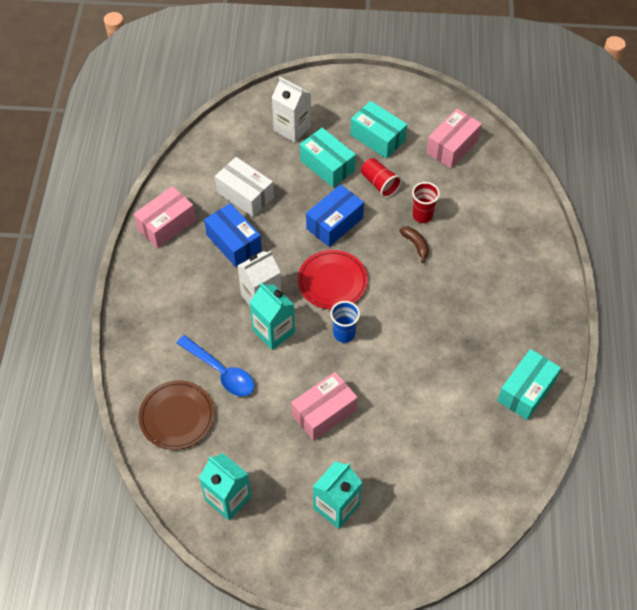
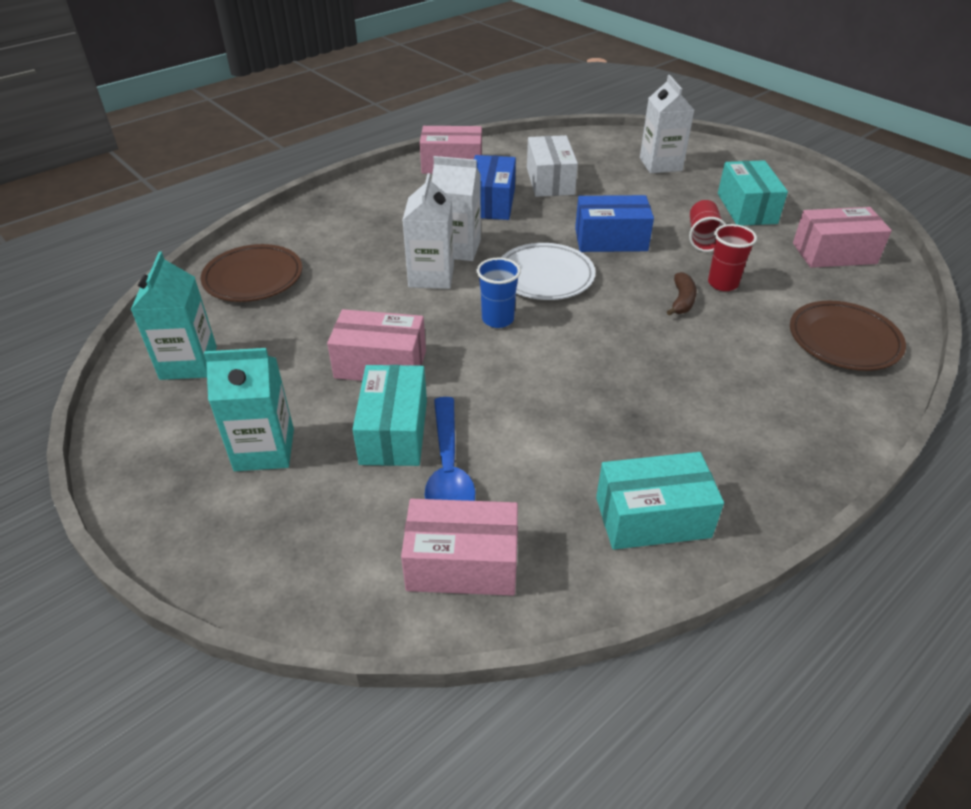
camera: 45 degrees right, 15 degrees down
(221, 371) = (339, 273): blue spoon -> blue spoon (448, 470)
(273, 331) = (431, 276): turquoise carton -> white carton
(327, 165) = (662, 201): turquoise box -> turquoise box (394, 432)
(332, 282) = (545, 276): red plate -> white plate
(482, 479) = (462, 563): none -> pink box
(508, 215) = (843, 340): none -> brown plate

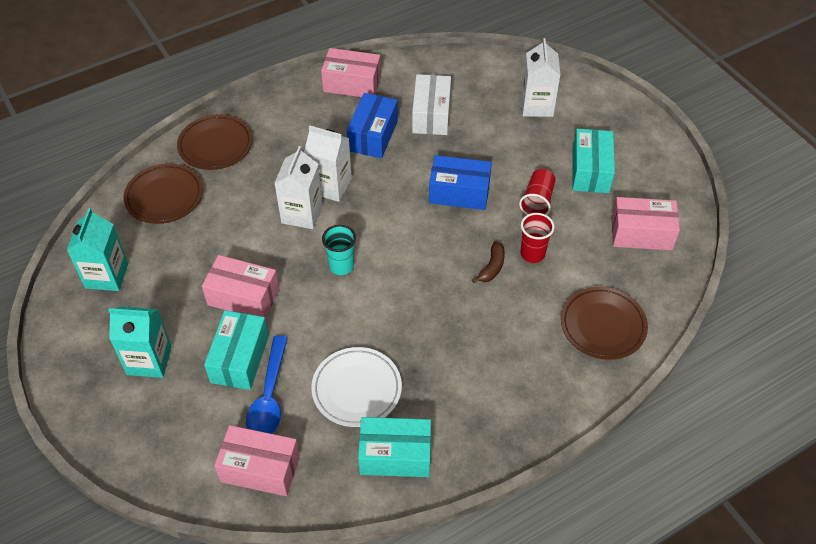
camera: 10 degrees right, 10 degrees up
(308, 227) = (215, 145): none -> brown plate
(497, 319) = (341, 266): blue cup -> turquoise cup
(545, 276) = (391, 226): white plate -> white plate (356, 389)

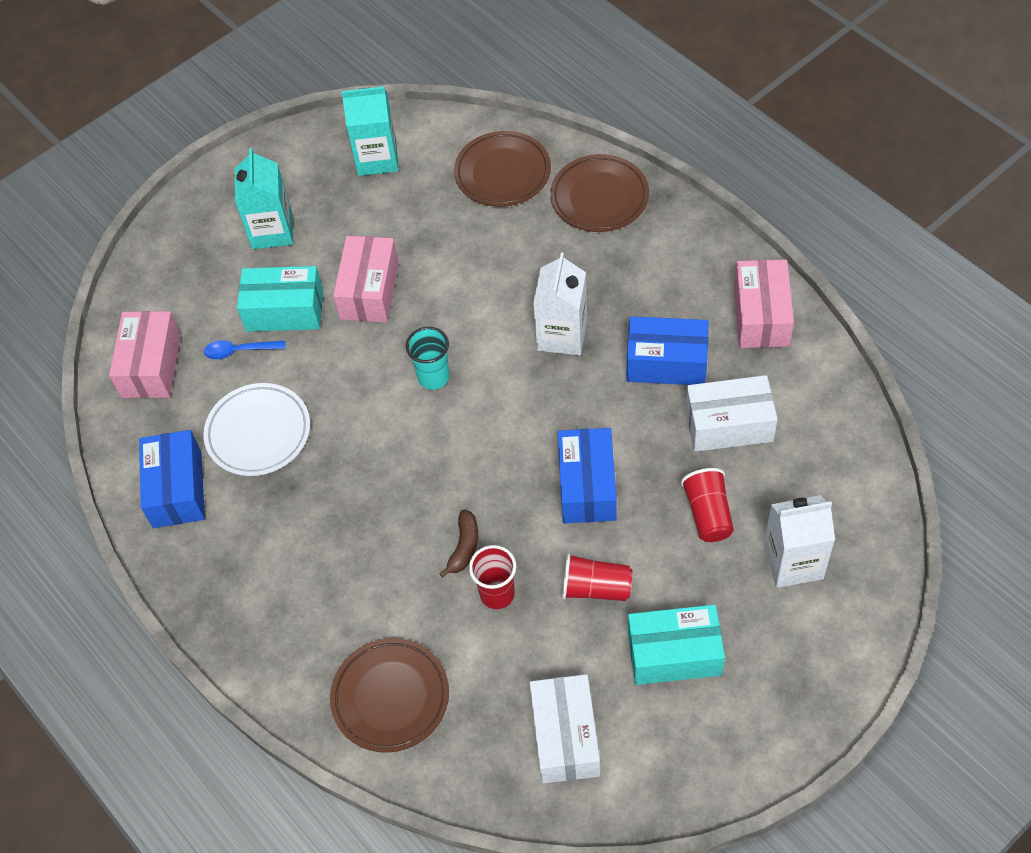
camera: 85 degrees right, 5 degrees up
(269, 396) = (239, 351): blue spoon -> blue spoon, size x0.59
(302, 214) = (508, 316): white carton -> none
(395, 455) = (177, 489): turquoise box -> blue box
(492, 267) = (464, 547): brown banana -> brown banana turned 90 degrees counterclockwise
(494, 137) = (708, 514): none -> red cup
(641, 234) = (565, 737): pink box -> white box

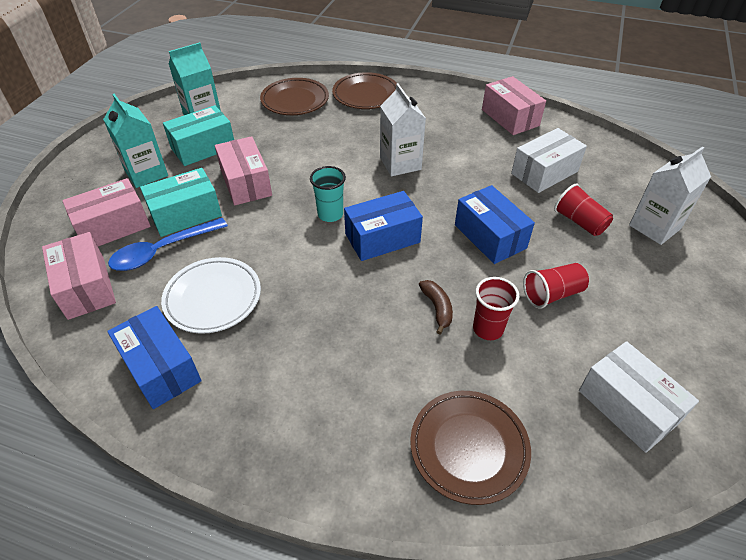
camera: 35 degrees left, 10 degrees down
(207, 296) = (113, 226): none -> pink box
(239, 351) = (162, 251): blue spoon -> blue spoon, size x1.69
(666, 362) = (478, 155): blue box -> blue box (382, 238)
(674, 654) = (642, 312): turquoise box -> turquoise box (203, 148)

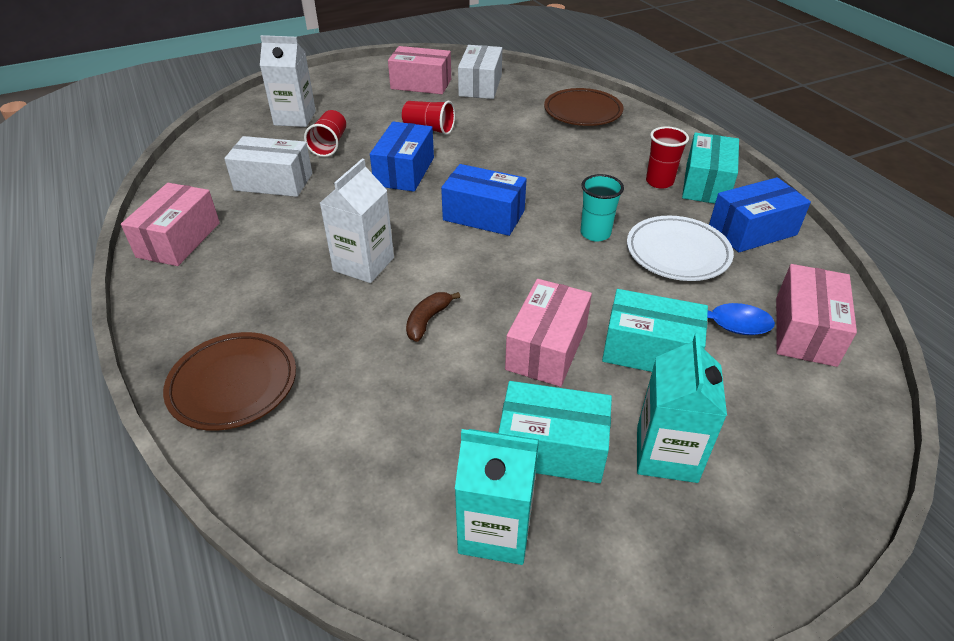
camera: 135 degrees left, 5 degrees down
(113, 226) = (750, 389): pink box -> pink box (421, 84)
(161, 368) = (752, 230): blue box -> blue box turned 60 degrees clockwise
(237, 409) = (706, 184): none -> turquoise box
(295, 100) = (328, 451): brown plate -> none
(330, 214) = (500, 259): turquoise cup -> turquoise cup (595, 233)
(437, 308) = (512, 159): brown banana -> brown banana (427, 320)
(488, 329) = (497, 137): red cup -> red cup (659, 182)

